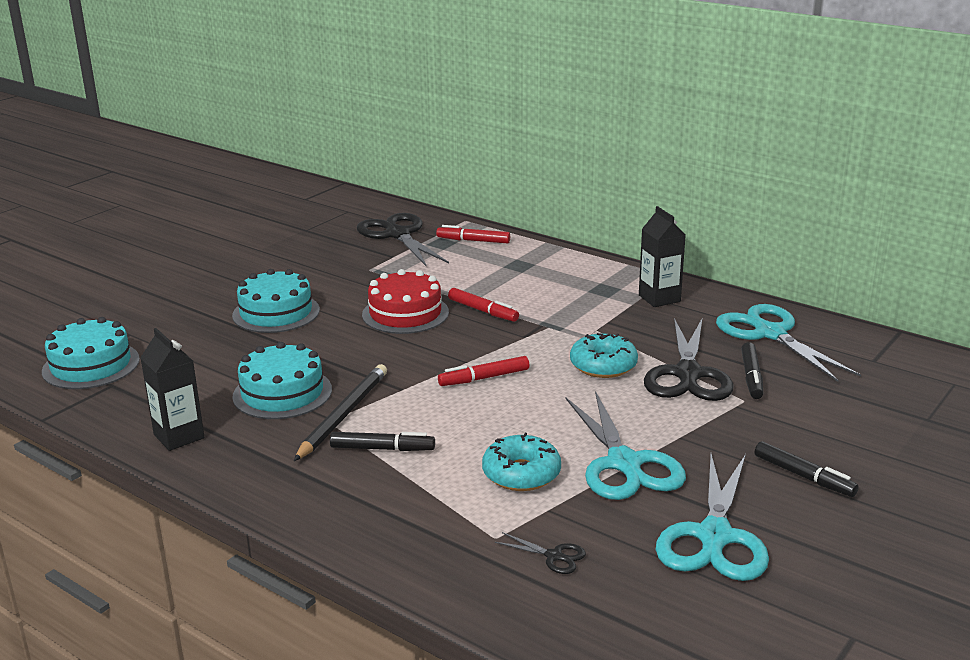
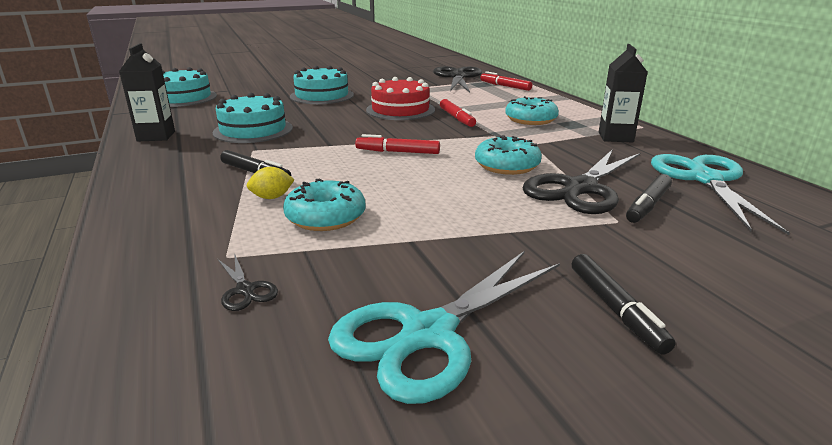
camera: 30 degrees right, 0 degrees up
(343, 415) = (267, 149): black pencil -> none
(443, 470) = (272, 197): none -> yellow lemon
(559, 293) = (530, 119): none -> turquoise donut
(624, 463) = (426, 236): turquoise scissors -> none

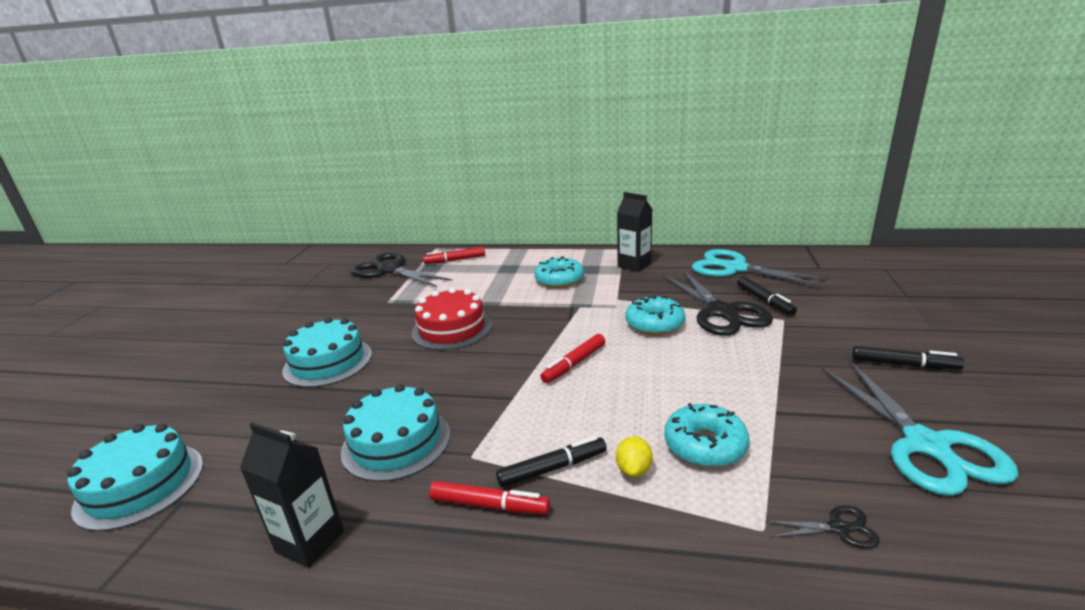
camera: 55 degrees left, 0 degrees up
(457, 118) = (515, 309): red marker -> red marker (489, 505)

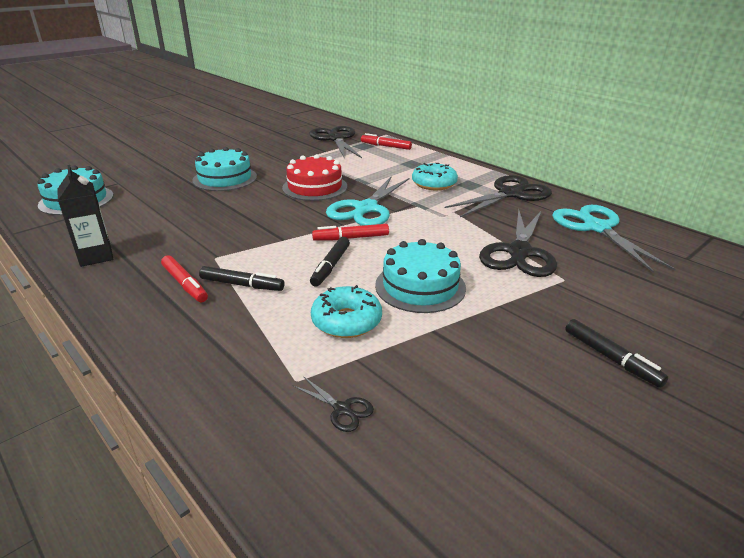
camera: 35 degrees right, 5 degrees up
(396, 442) = (193, 233): turquoise cake -> turquoise cake (420, 286)
(634, 265) = (510, 194): black carton -> black scissors
(634, 470) = (282, 309): yellow lemon -> none
(654, 324) = (450, 238): turquoise donut -> none
(764, 301) = (575, 260): black marker -> black marker (331, 266)
(926, 445) = (508, 411): turquoise scissors -> turquoise scissors (366, 209)

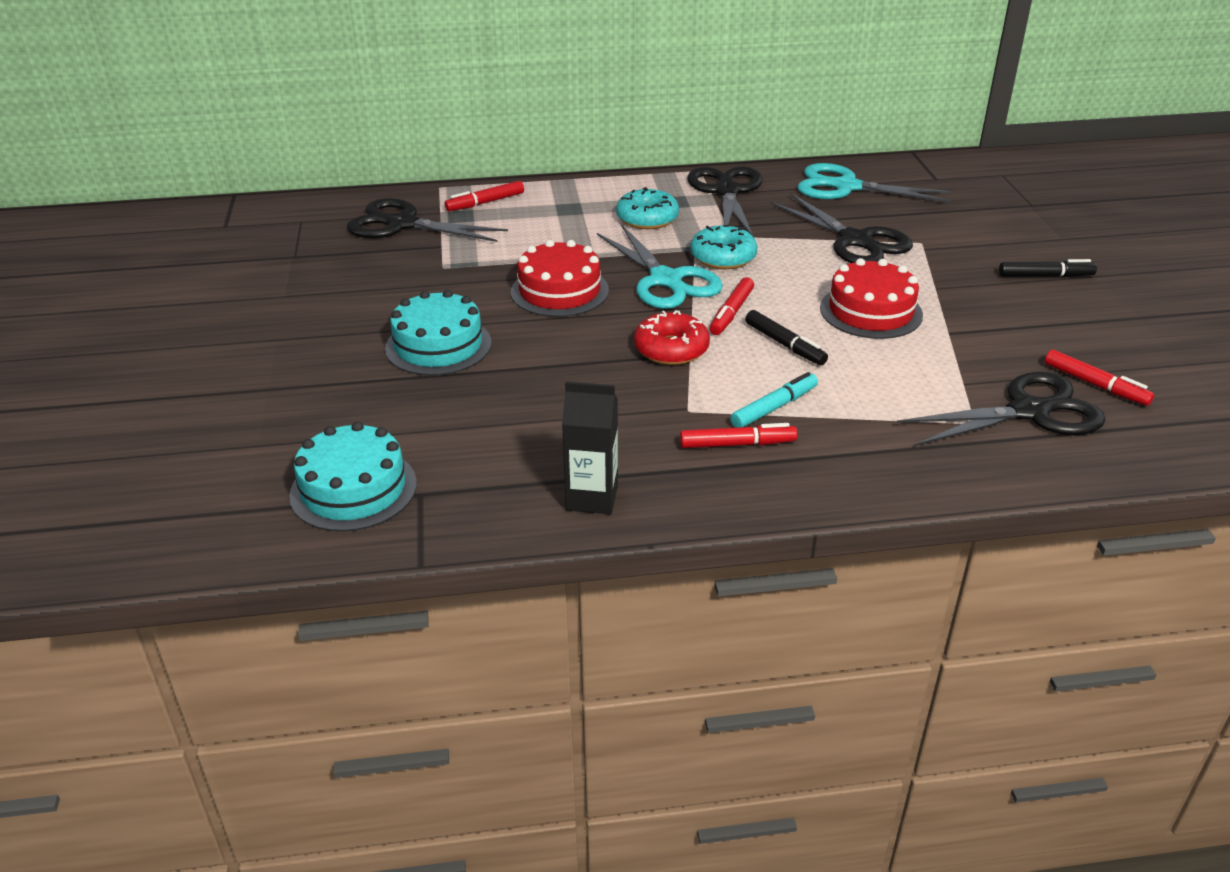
camera: 55 degrees left, 5 degrees up
(242, 285) = (774, 407): black marker -> turquoise marker
(283, 233) = (671, 349): none -> red donut
(342, 409) = (1029, 412): black scissors -> black scissors, size x2.39
(346, 321) = (899, 369): turquoise donut -> turquoise donut (723, 257)
(420, 286) = (871, 311): turquoise cake -> red cake
(437, 444) = (1095, 385): none -> red marker

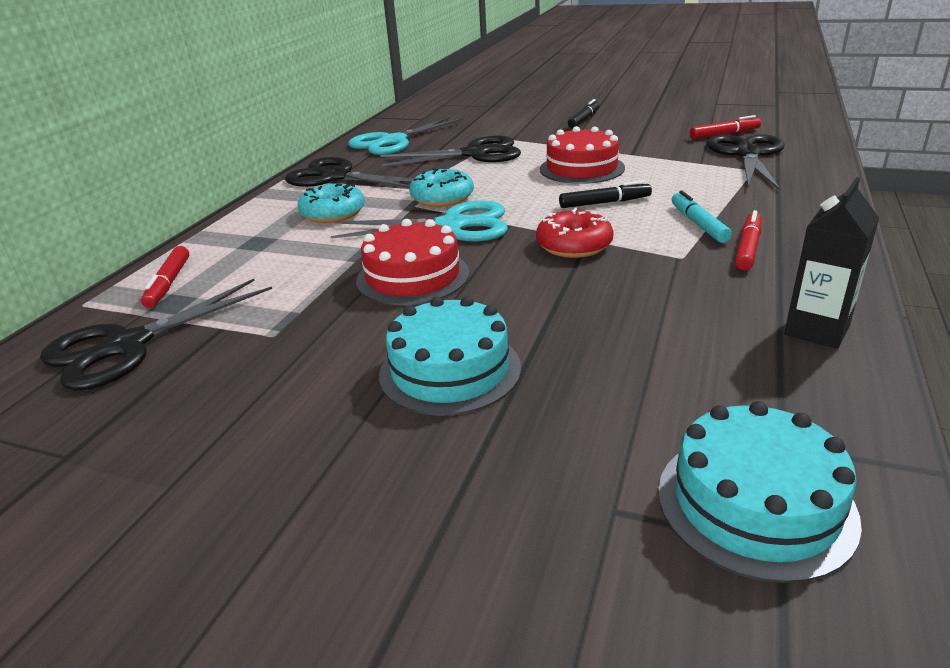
camera: 60 degrees left, 5 degrees down
(731, 313) = (536, 211): red marker -> none

